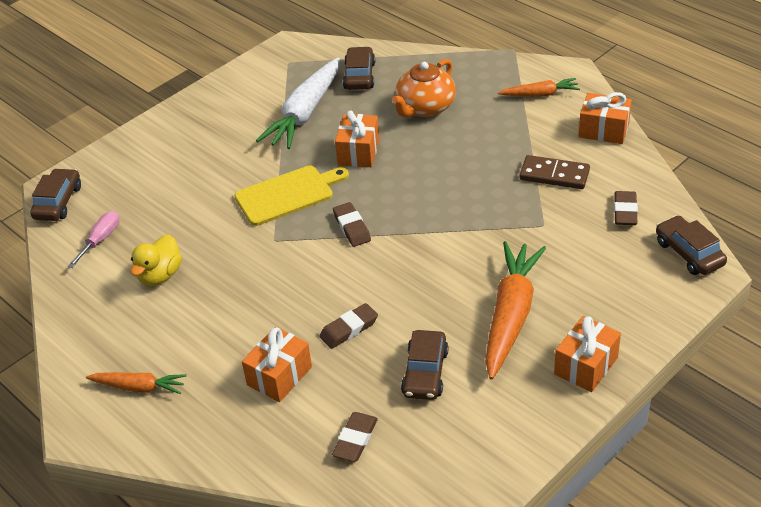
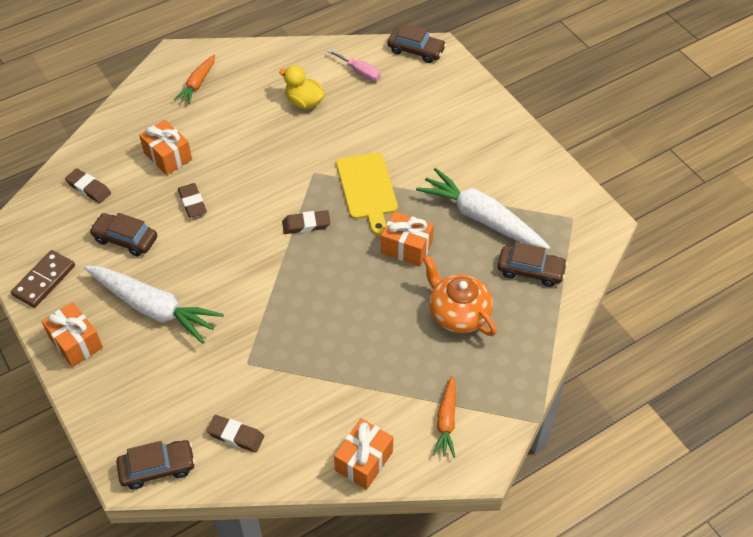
camera: 100 degrees right, 10 degrees up
(511, 315) = (153, 308): orange carrot -> white carrot
(554, 175) = (312, 393): brown domino -> brown domino (44, 280)

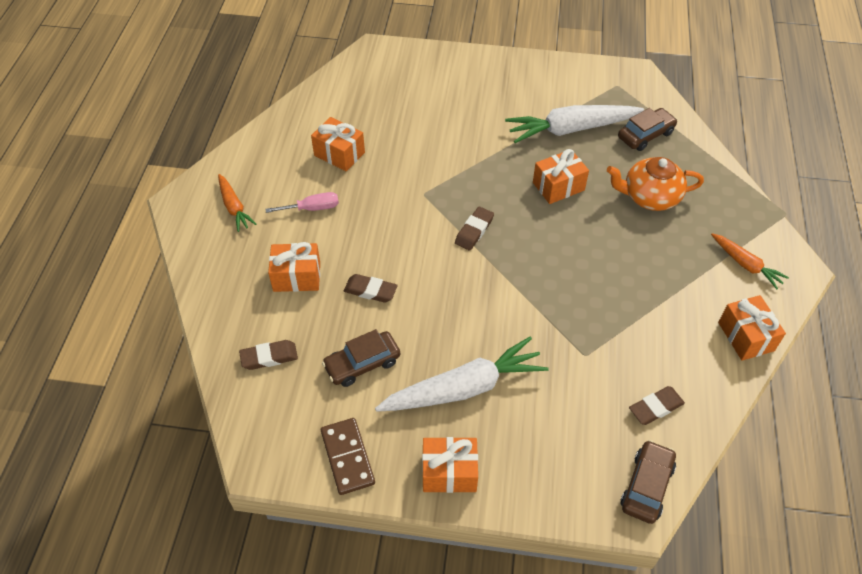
camera: 50 degrees left, 0 degrees up
(304, 102) = (339, 154): yellow duck -> orange gift
(360, 72) = (347, 103): pink screwdriver -> pink screwdriver (312, 208)
(367, 189) = (475, 173): yellow cutting board -> none
(416, 50) = (363, 60): brown car -> none

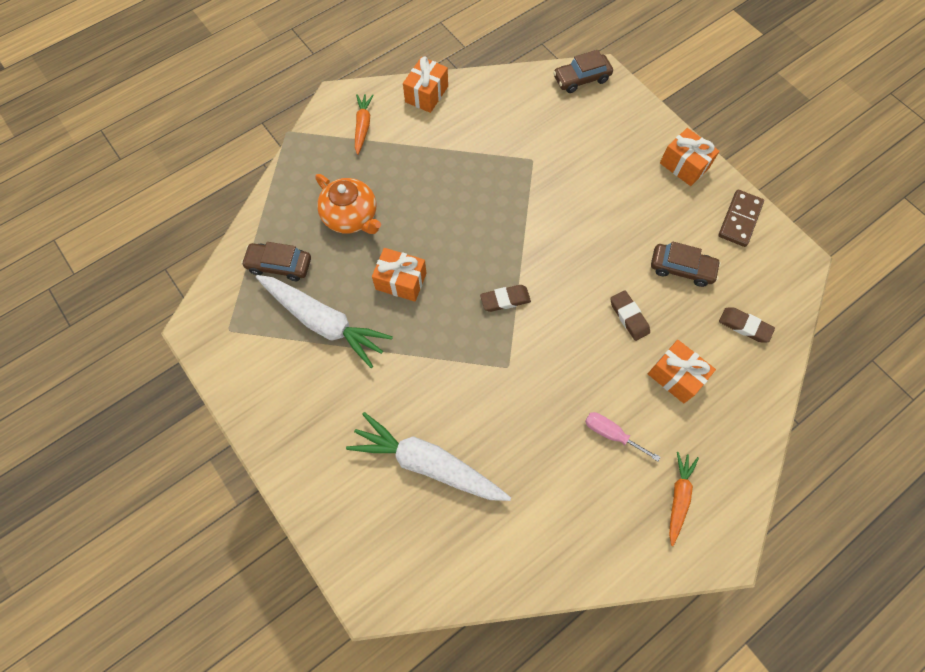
camera: 135 degrees left, 15 degrees up
(339, 154) = (537, 476): orange gift -> none
(464, 388) = (628, 201): white carrot -> white carrot (427, 463)
(655, 407) = (528, 104): brown eraser -> none

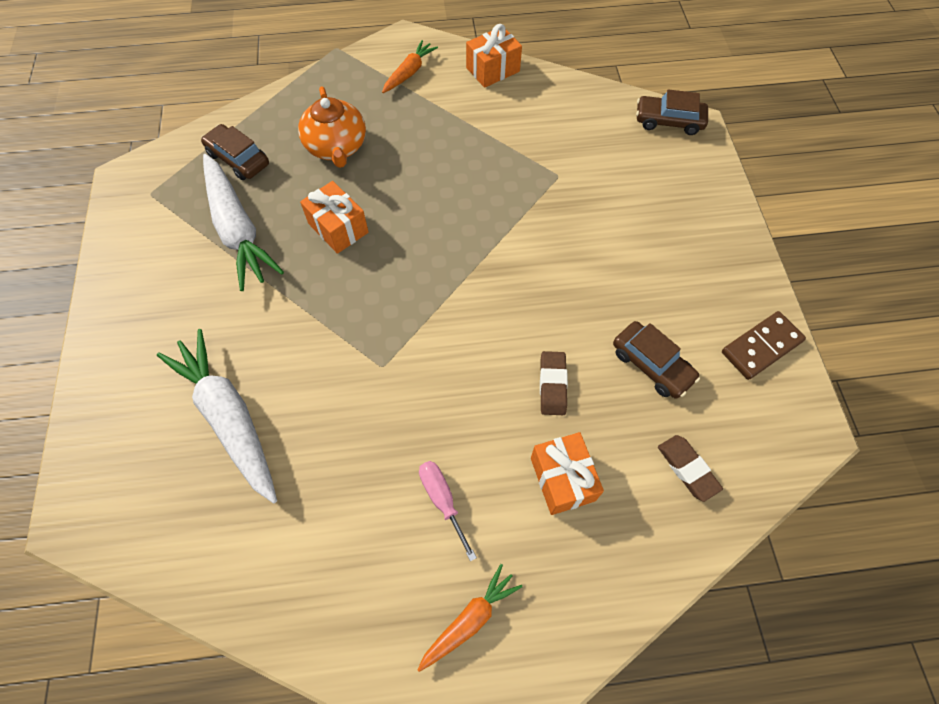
camera: 30 degrees right, 5 degrees down
(505, 299) = (429, 298): brown eraser -> none
(684, 165) = (730, 257): orange gift -> none

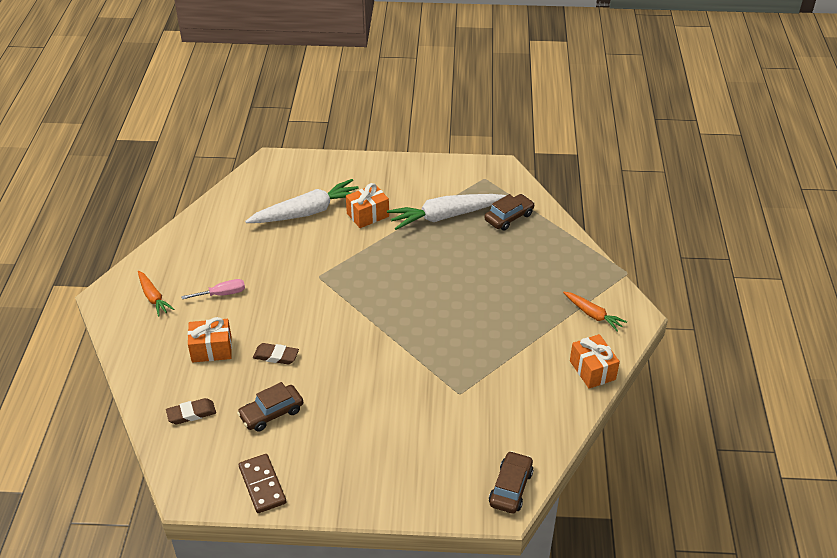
camera: 100 degrees right, 20 degrees down
(336, 147) = (512, 267): orange teapot -> none
(338, 228) = (435, 263): orange gift -> orange gift (368, 215)

